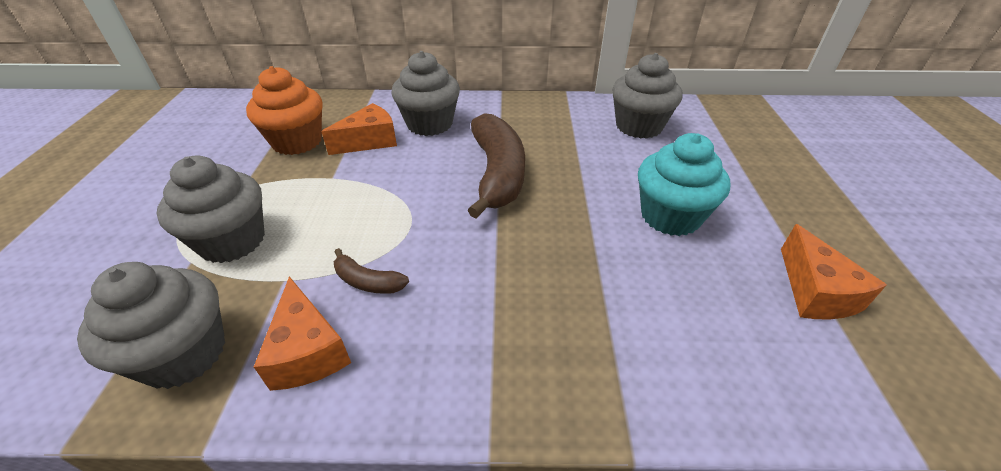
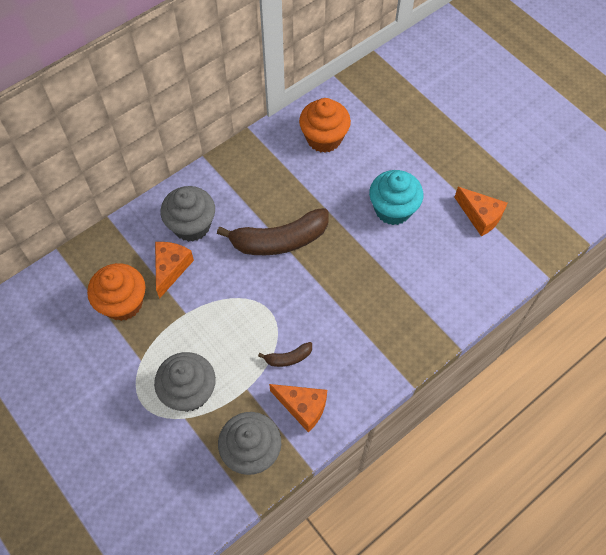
camera: 40 degrees left, 20 degrees up
(497, 174) = (279, 240): brown banana -> brown banana turned 120 degrees clockwise
(639, 126) = (324, 138): grey cupcake -> orange cupcake

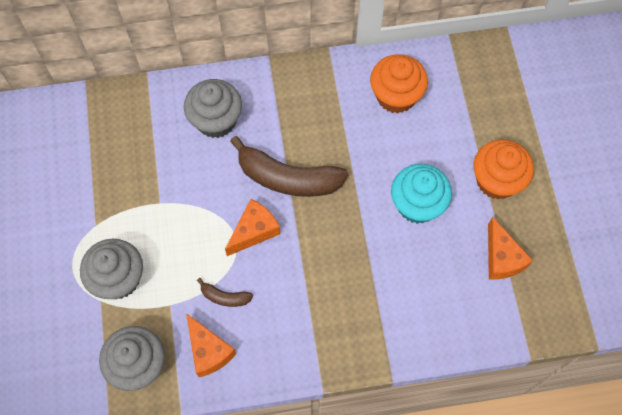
camera: 30 degrees right, 5 degrees up
(123, 303) = (111, 163): orange cupcake -> orange cupcake (496, 180)
(171, 268) = (172, 153): orange cheese -> orange cheese (254, 231)

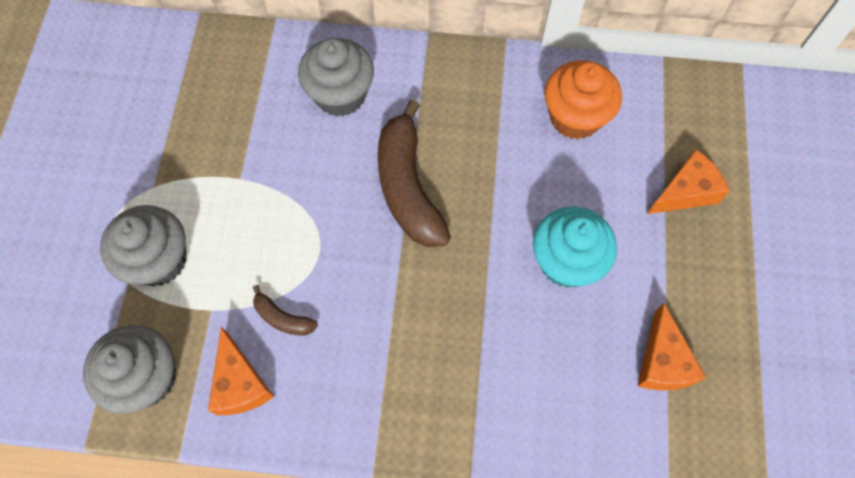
camera: 15 degrees right, 0 degrees up
(254, 231) = (345, 243): orange cheese -> orange cheese (685, 192)
(287, 178) = (408, 186): brown banana -> brown banana turned 45 degrees clockwise
(496, 180) = (680, 256): orange cupcake -> none

